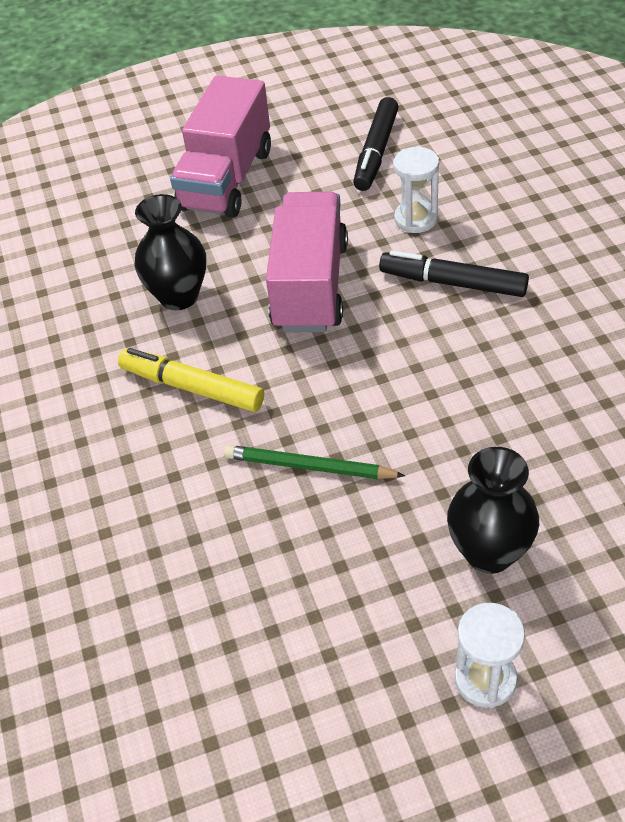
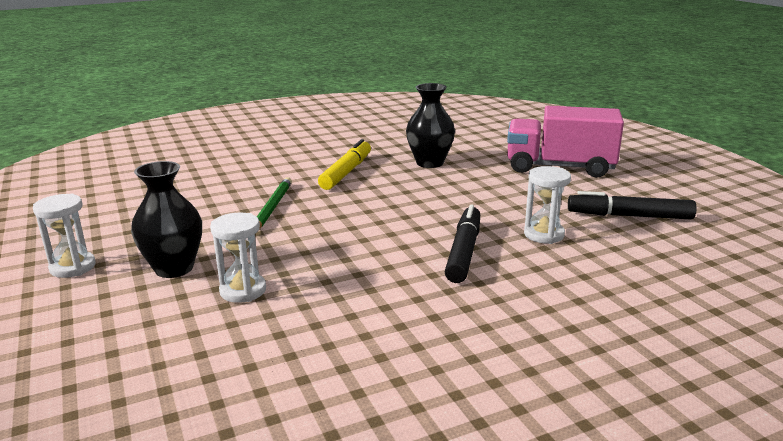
camera: 80 degrees right, 25 degrees down
(310, 286) = (448, 199): pink truck -> none
(543, 471) = (243, 290): none -> white hourglass

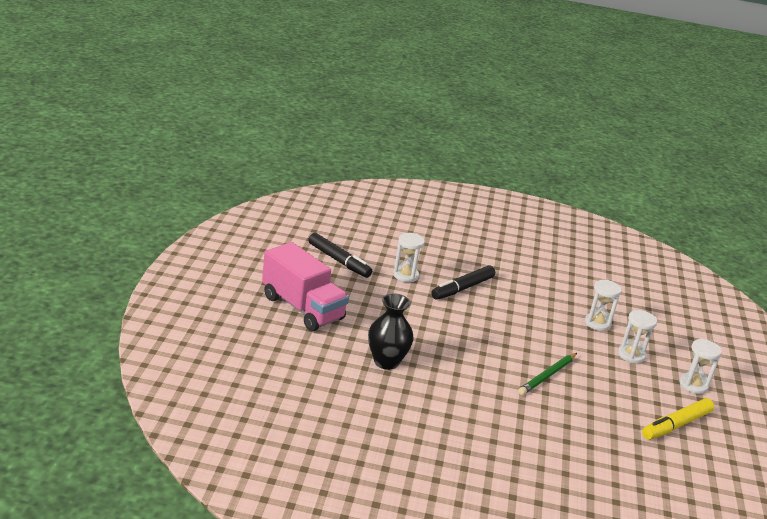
camera: 150 degrees left, 5 degrees up
(174, 268) = (631, 355): black vase -> white hourglass
(346, 172) = (462, 386): yellow marker -> yellow marker (676, 425)

